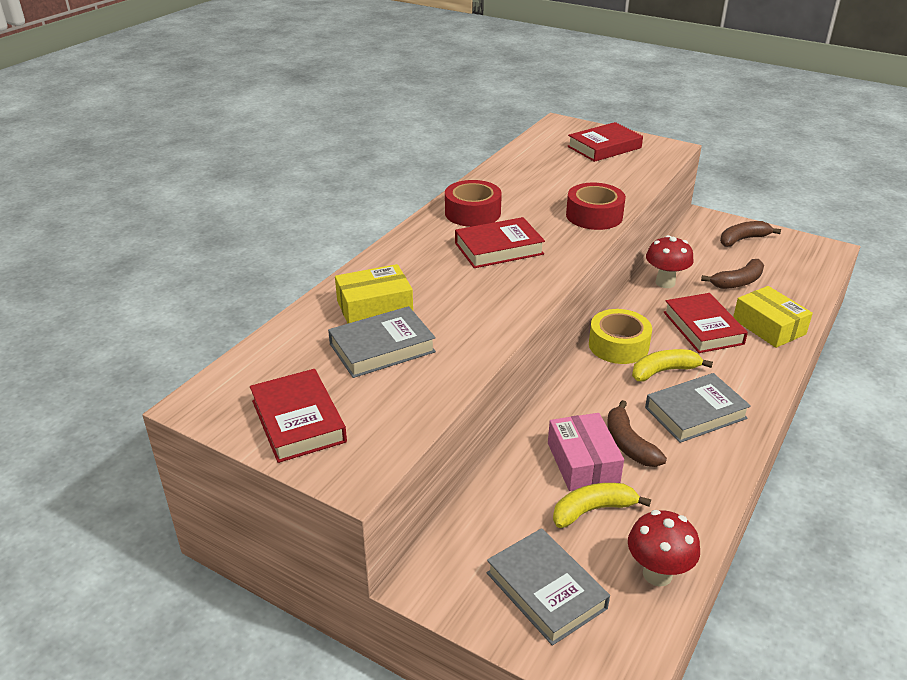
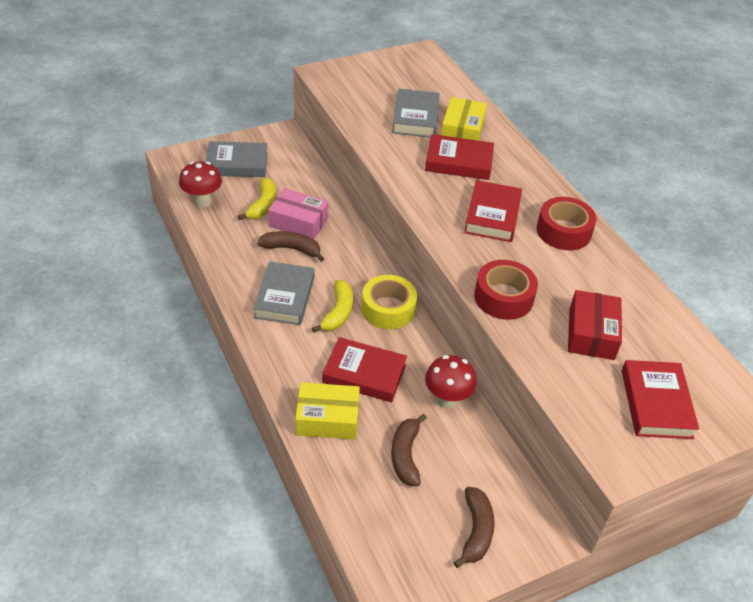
camera: 120 degrees right, 10 degrees up
(298, 421) = (379, 72): red book -> red book (459, 162)
(576, 177) = (591, 334): none -> red box

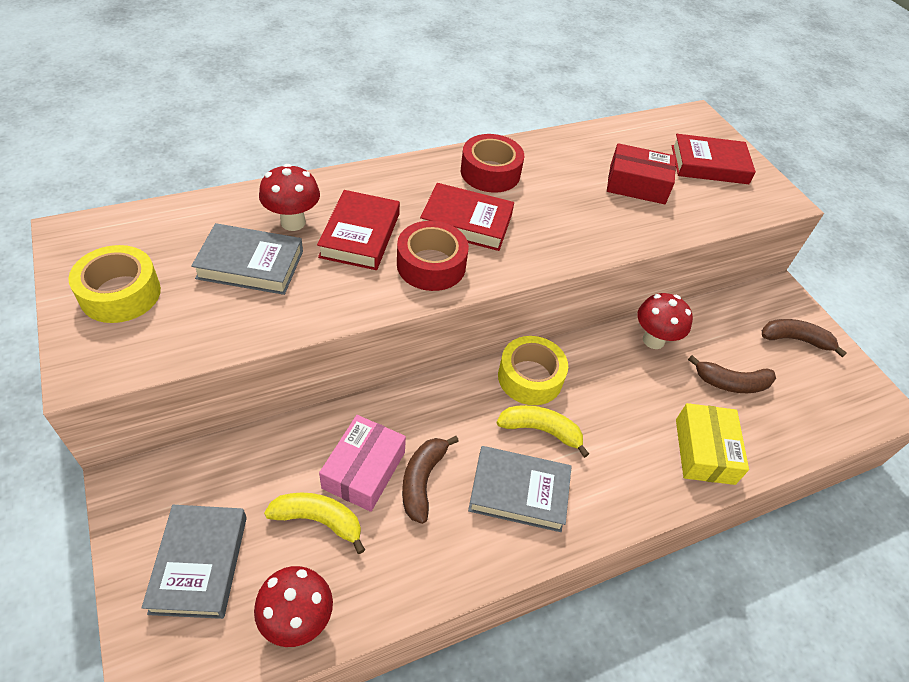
camera: 90 degrees left, 5 degrees up
(364, 374) = (633, 410): red book -> none
(379, 75) = (120, 293): none -> yellow tape
(462, 132) = (293, 222): yellow box -> red mushroom
(503, 297) = (600, 236): red tape -> red tape (431, 265)

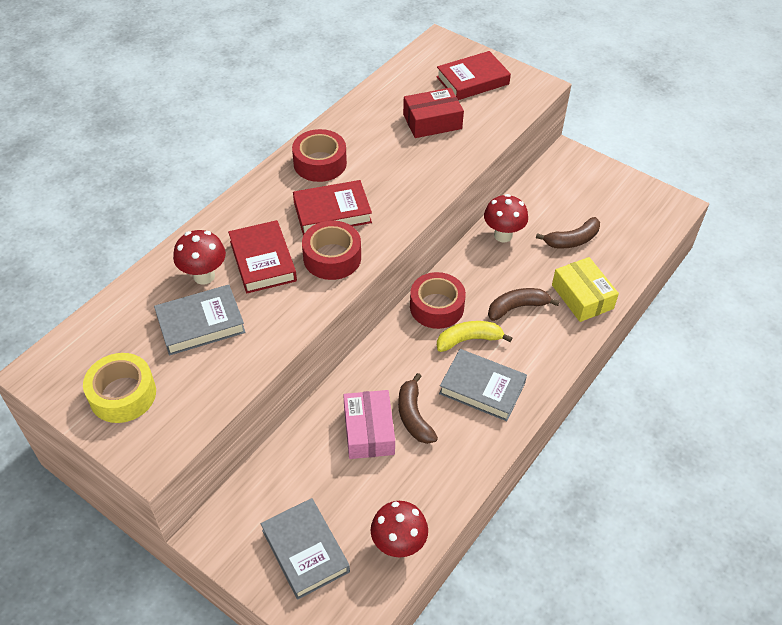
camera: 25 degrees left, 0 degrees up
(318, 520) = (364, 479): yellow banana -> none
(519, 492) = (482, 388): grey book -> grey book turned 45 degrees clockwise
(530, 377) = (436, 307): yellow tape -> red tape
(795, 340) = (596, 186): brown banana -> brown banana (517, 307)

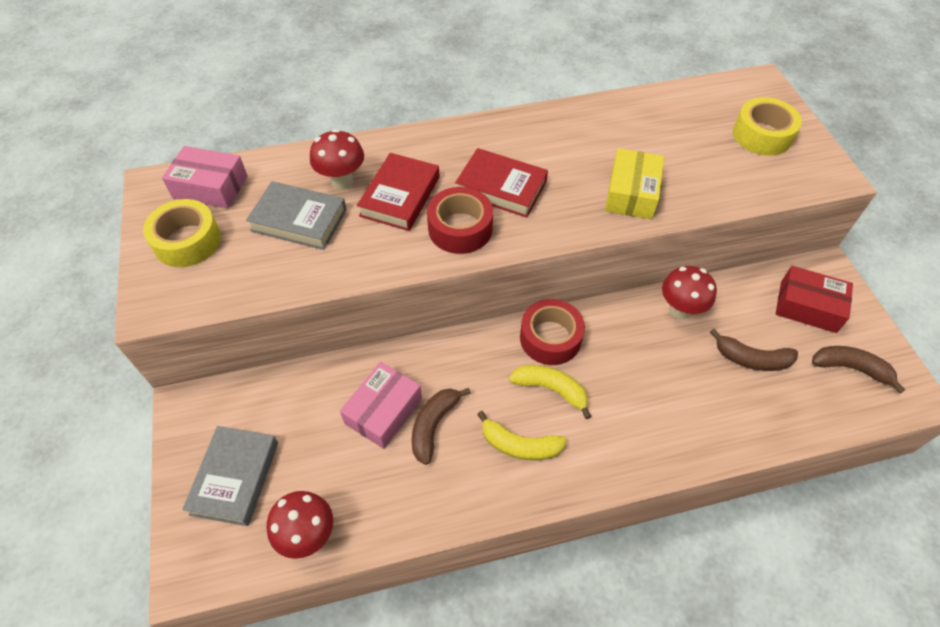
camera: 40 degrees right, 5 degrees up
(93, 344) = (210, 187): none -> pink box
(320, 163) = (534, 138): red tape -> none
(432, 121) = (680, 154): red box -> red box (807, 306)
(472, 80) = (762, 135): red book -> yellow tape
(482, 388) = (520, 445): grey book -> yellow banana
(517, 307) = (628, 390): brown banana -> brown banana (850, 368)
(582, 297) = (709, 424): yellow box -> yellow box (631, 193)

